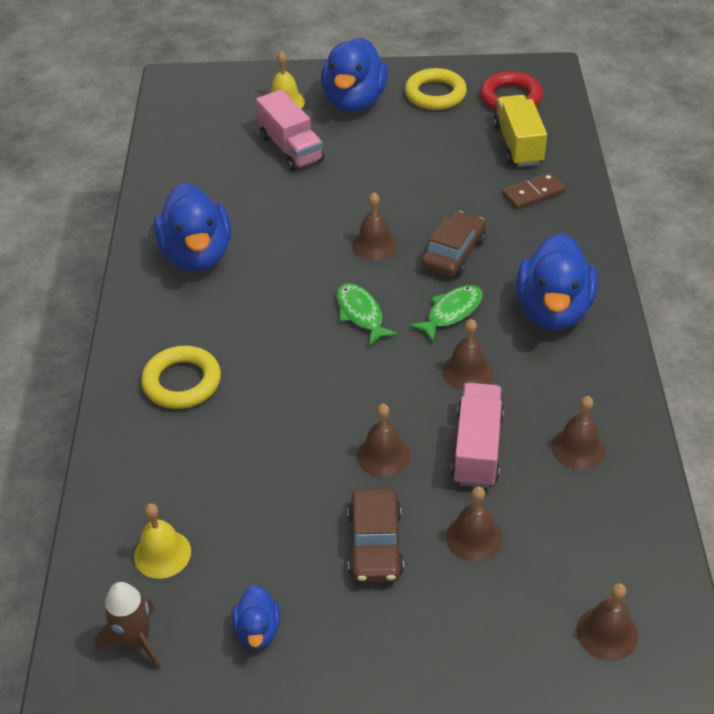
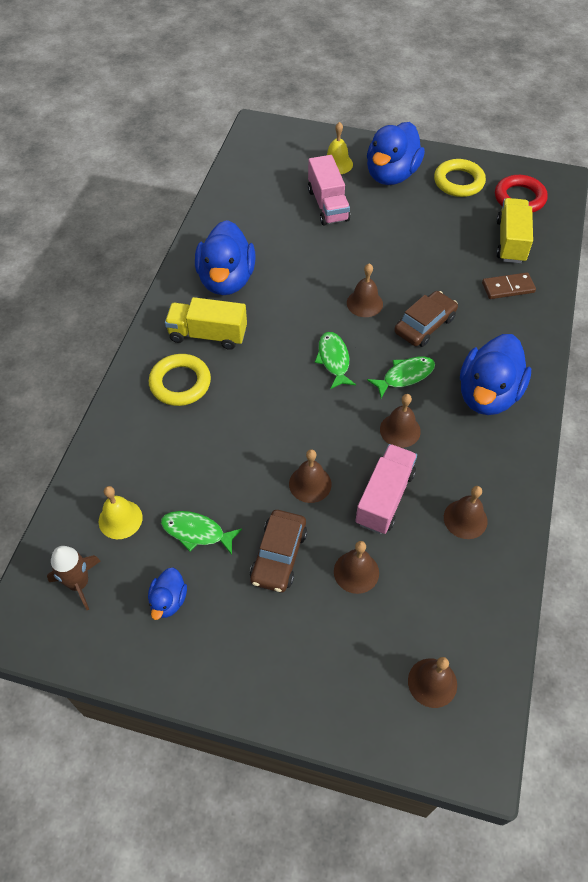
camera: 15 degrees right, 10 degrees up
(196, 320) = (208, 335): none -> yellow truck
(264, 544) = (196, 532): none -> green fish

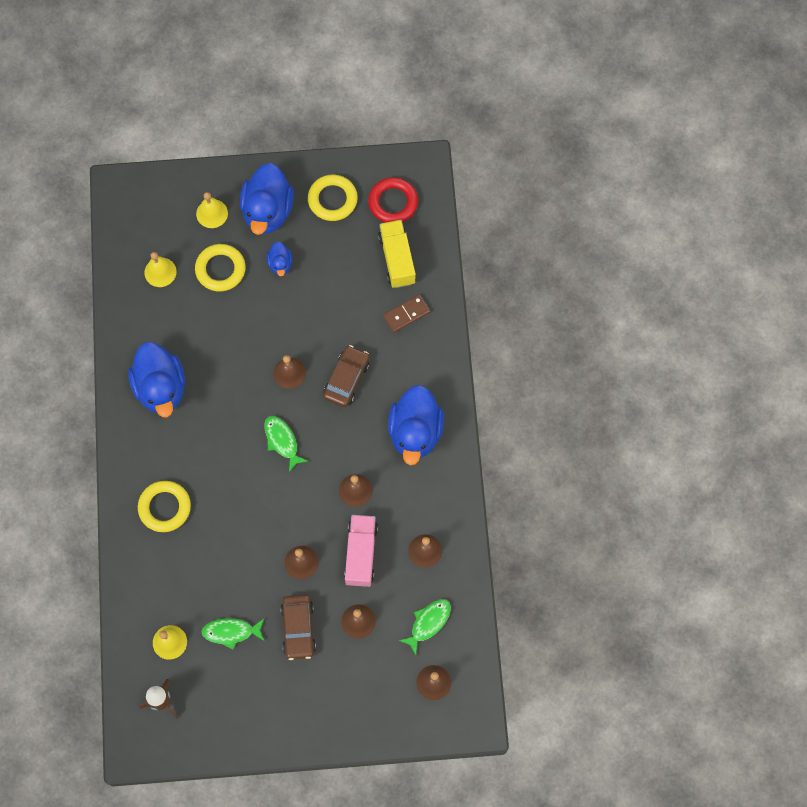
camera: 20 degrees left, 15 degrees up
(168, 600) = (232, 691): blue duck -> blue duck (280, 264)
(208, 335) = (168, 452): yellow truck -> none
(268, 192) = (160, 272): none -> yellow bell
(328, 205) = (220, 269): pink truck -> yellow ring
(405, 376) = (345, 437): green fish -> green fish (428, 623)

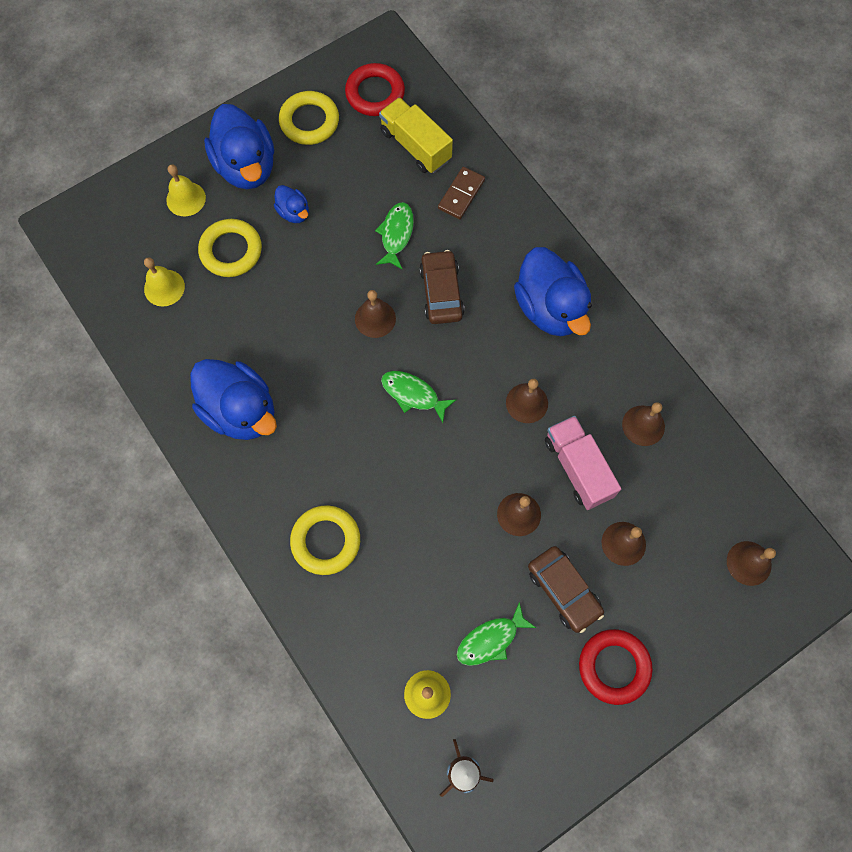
camera: 30 degrees left, 0 degrees up
(299, 695) = (614, 667): none -> red ring
(428, 623) = (699, 501): green fish -> green fish (396, 234)

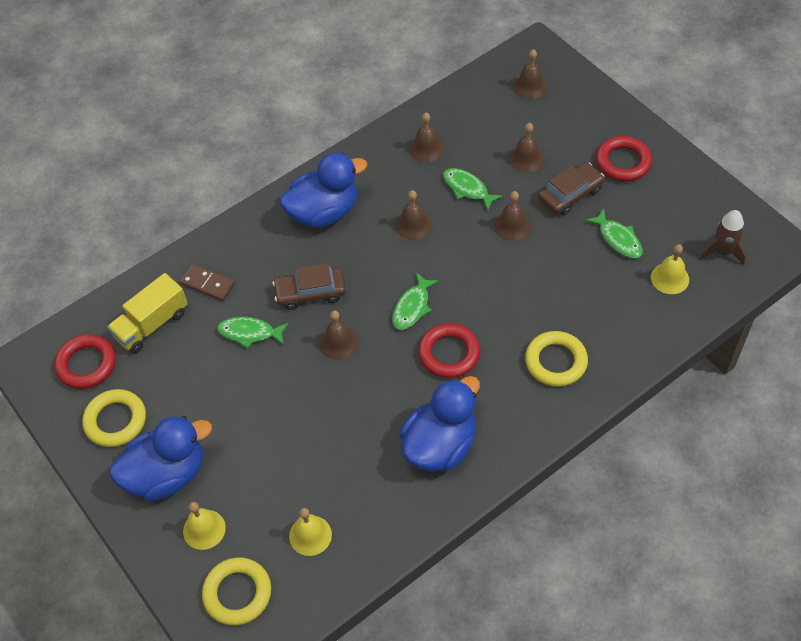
camera: 90 degrees left, 15 degrees down
(231, 251) = (267, 476): yellow ring -> yellow ring (237, 593)
(294, 212) = (223, 423): blue duck -> none
(349, 428) = (449, 353): none -> red ring
(578, 468) = (467, 189): pink truck -> green fish

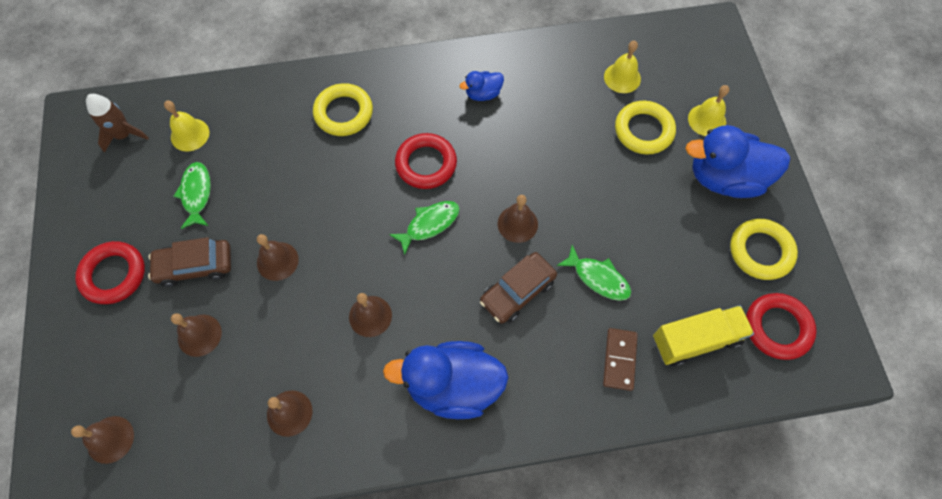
camera: 155 degrees left, 10 degrees up
(208, 284) = (619, 359): brown domino -> brown domino turned 45 degrees clockwise
(237, 593) = (696, 64): yellow ring -> yellow ring (643, 130)
(310, 293) = (517, 291): brown car -> brown car turned 120 degrees clockwise
(440, 445) = (483, 94): blue duck -> blue duck, size x0.48
(467, 189) = (286, 330): green fish -> none

